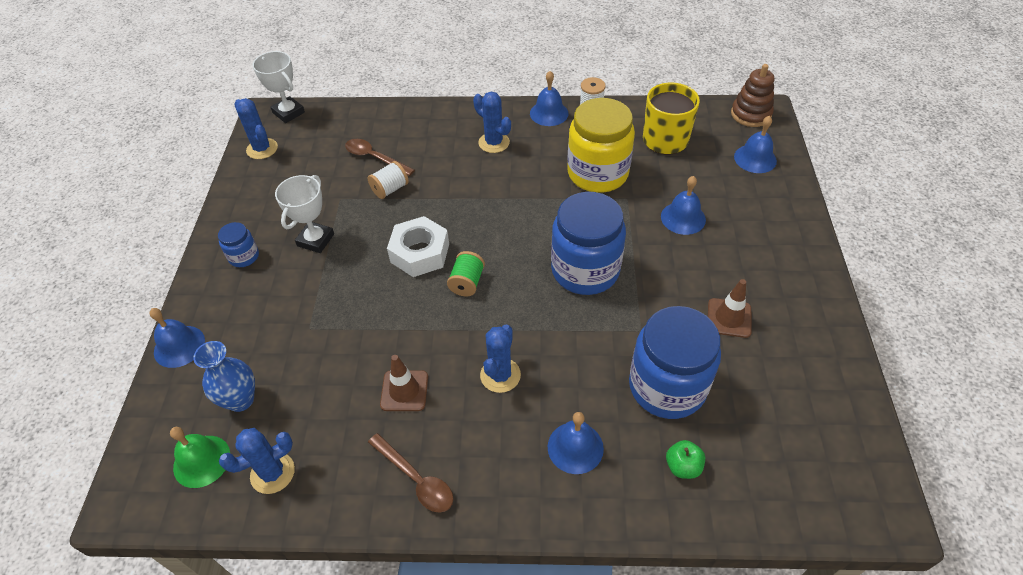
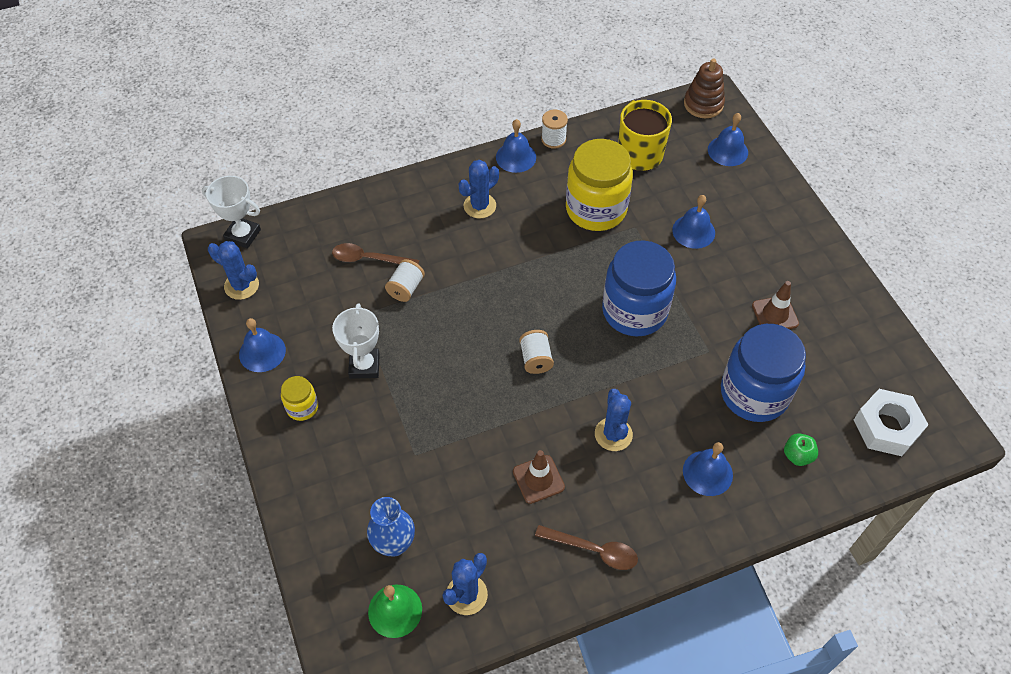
camera: 25 degrees left, 5 degrees up
(179, 346) = (299, 517): blue bell -> blue bell (262, 352)
(244, 256) = (302, 407): blue jar -> yellow jar
(420, 253) = (475, 345): white nut -> white nut (886, 427)
(467, 282) = (536, 359): green spool -> white spool
(494, 143) = (479, 206): blue cactus -> blue cactus turned 60 degrees counterclockwise

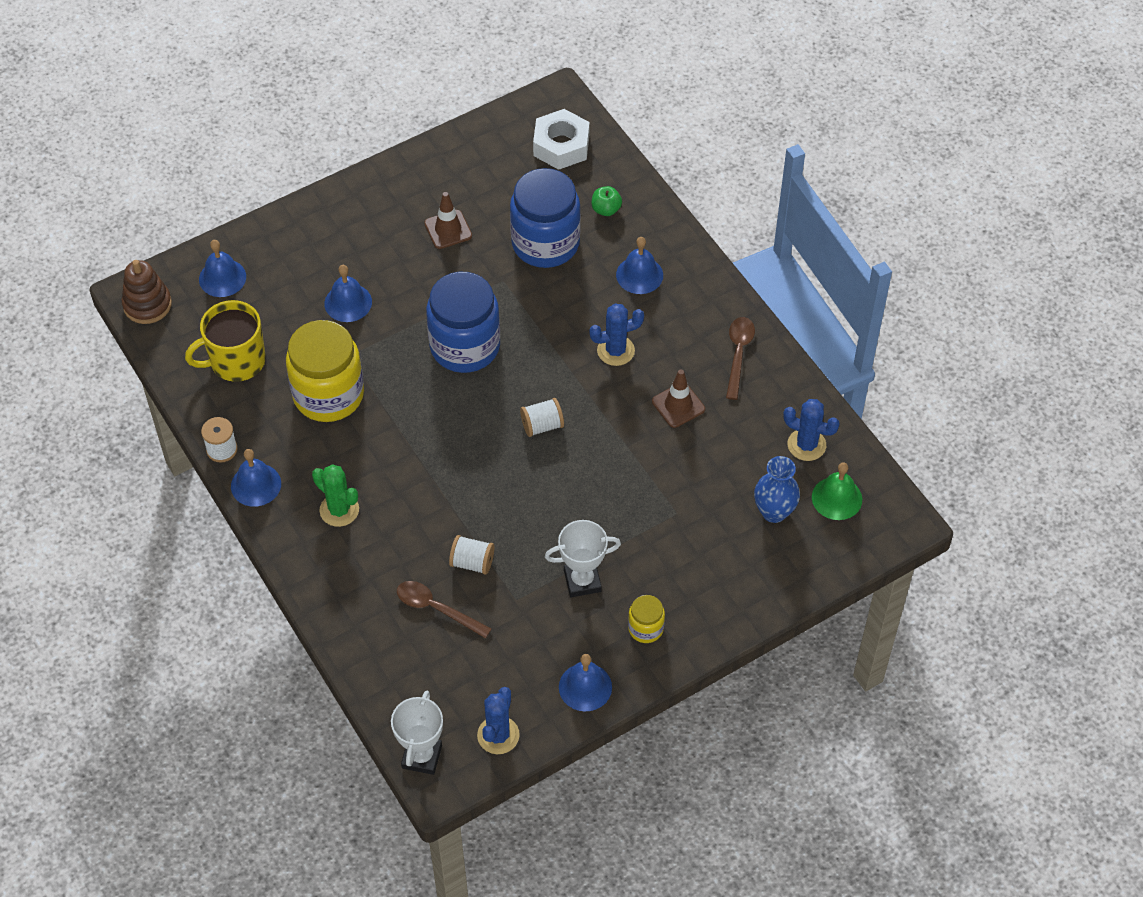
camera: 100 degrees left, 0 degrees up
(369, 259) = (436, 609): brown spoon -> brown spoon turned 120 degrees clockwise
(479, 206) = (339, 510): blue cactus -> green cactus

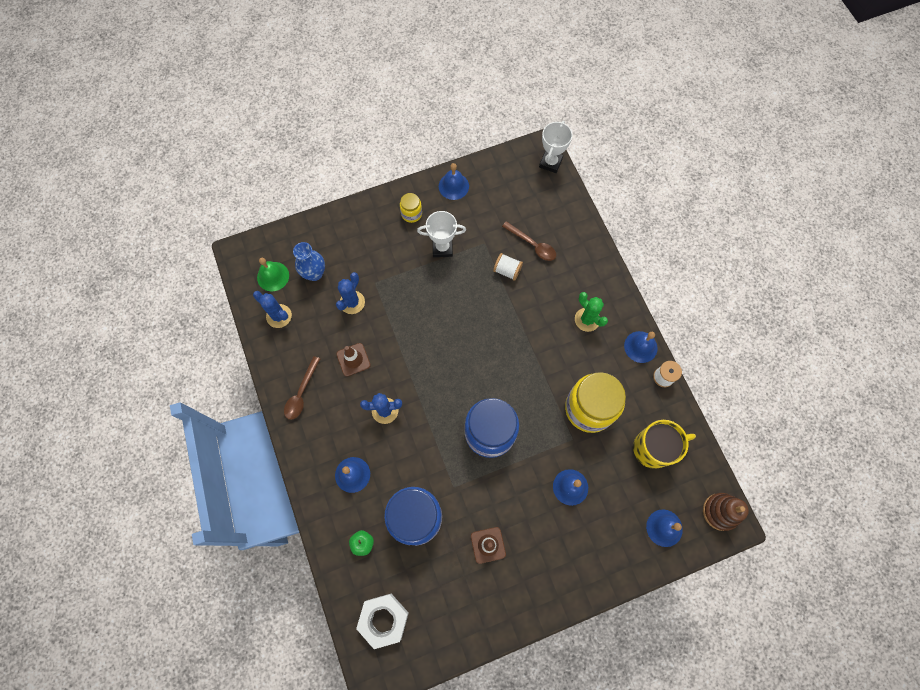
camera: 170 degrees left, 15 degrees up
(498, 735) = (507, 167): blue cactus -> blue cactus (352, 302)
(542, 425) = (447, 359): white spool -> none

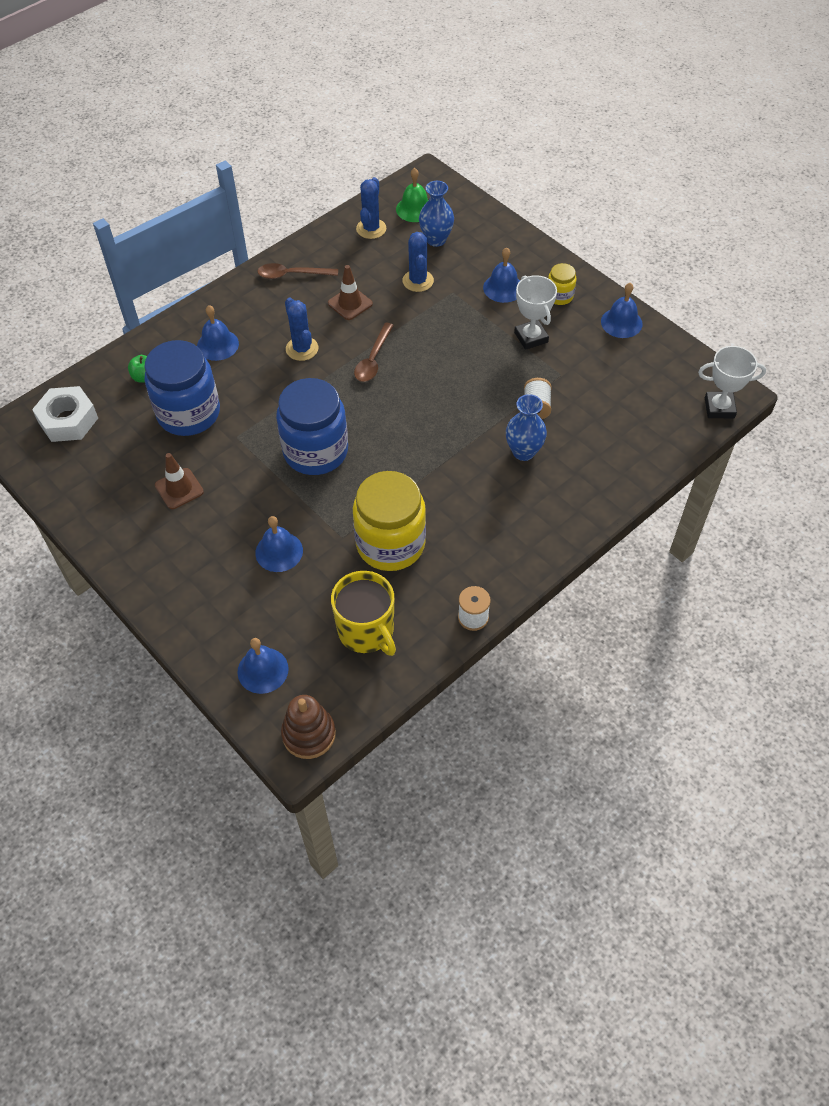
camera: 70 degrees right, 15 degrees down
(352, 302) = (418, 281): blue cactus -> blue cactus turned 75 degrees clockwise
(532, 245) = (587, 422): brown spoon -> brown spoon (373, 359)
(542, 294) = (523, 452): none -> blue vase
(587, 319) = (513, 509): green cactus -> none
(640, 347) = (504, 579): blue bell -> blue bell (503, 288)

